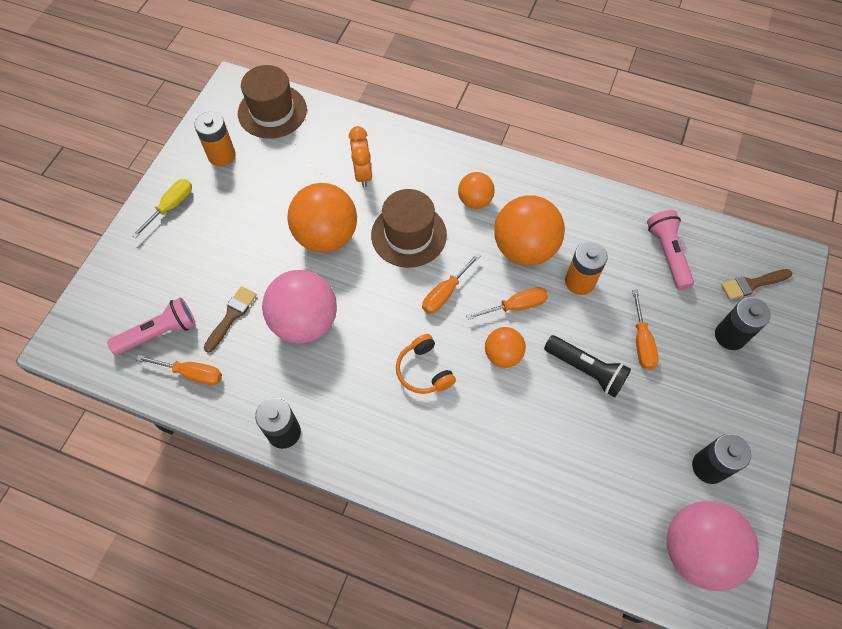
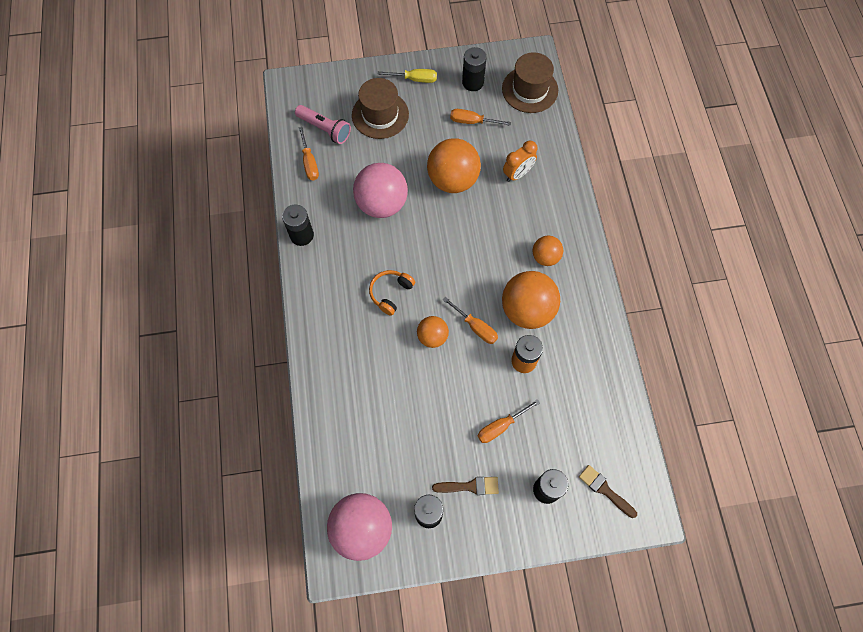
camera: 60 degrees right, 5 degrees up
(222, 155) = (473, 82): orange battery -> black battery
(231, 316) = (360, 160): brown brush -> brown brush (470, 486)
(409, 235) = (488, 229): brown hat -> brown hat (380, 115)
(445, 293) = (457, 276): orange screwdriver -> orange screwdriver (472, 122)
(586, 370) = (454, 397): black flashlight -> none
(667, 254) = (590, 414): pink flashlight -> none

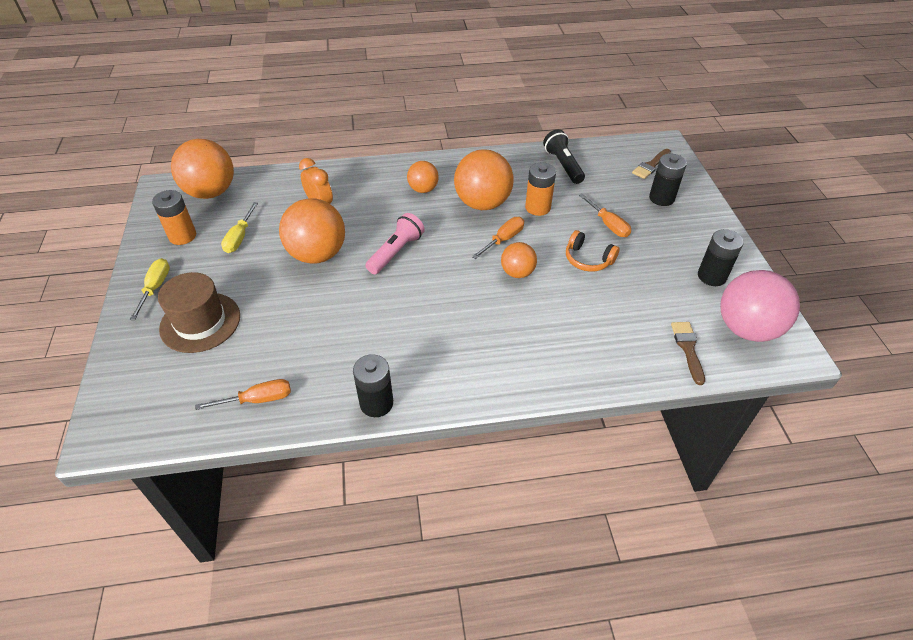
camera: 90 degrees left, 20 degrees down
(325, 129) = (204, 383): pink flashlight -> pink flashlight (396, 252)
(382, 204) = (339, 318): pink ball -> none
(390, 293) = (464, 308): orange headphones -> orange headphones (588, 259)
(470, 486) = (674, 246): brown brush -> brown brush (688, 348)
(472, 122) = (240, 237): orange screwdriver -> yellow screwdriver
(473, 82) = (182, 236): black battery -> orange battery
(530, 89) = (211, 192): brown hat -> orange ball
(596, 393) = (563, 165): none -> black flashlight

